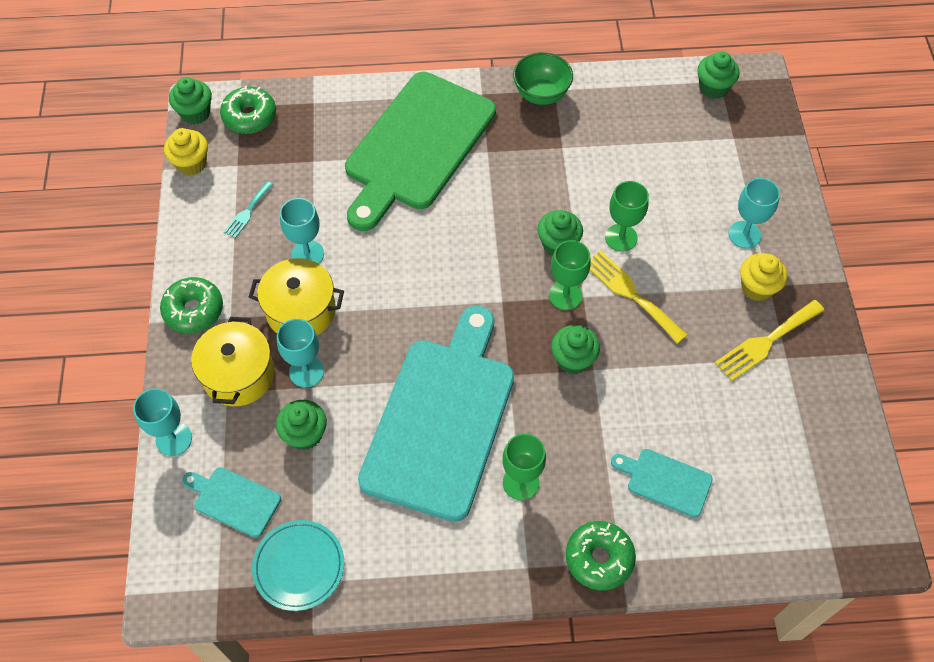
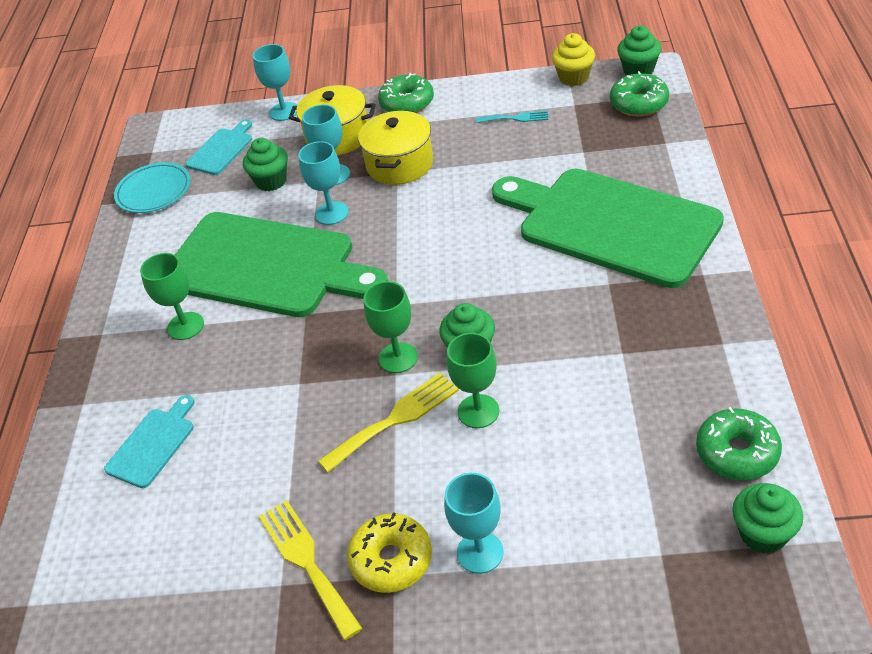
camera: 100 degrees right, 15 degrees down
(247, 212) = (516, 118): turquoise fork -> turquoise fork turned 150 degrees clockwise
(307, 254) = (464, 161): turquoise goblet -> turquoise goblet (331, 213)
(441, 419) = (266, 266): turquoise cutting board -> green cutting board
(541, 94) = (711, 330): green bowl -> none
(573, 359) = (314, 365): green cupcake -> none
(599, 558) = (91, 386): green donut -> green donut (737, 452)
(757, 287) = (391, 560): yellow cupcake -> yellow donut

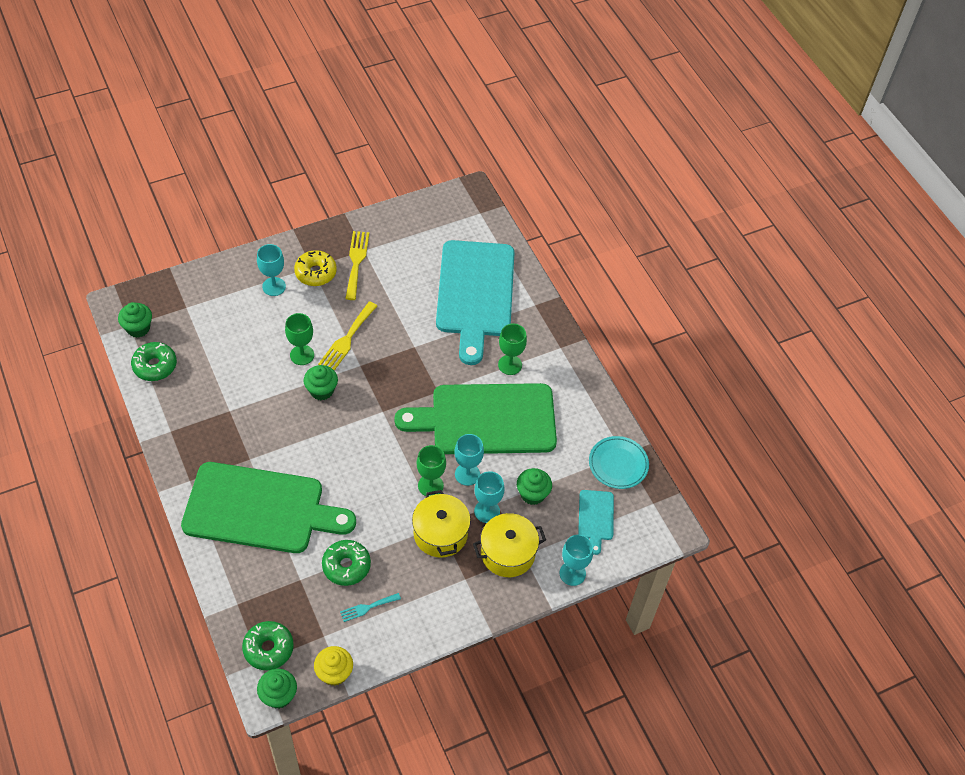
camera: 145 degrees right, 10 degrees up
(153, 444) = (475, 294): turquoise cutting board -> turquoise cutting board, size x2.37
(307, 562) = (356, 262): yellow fork -> yellow fork turned 120 degrees counterclockwise
(398, 358) = (363, 375): green goblet -> green goblet (430, 485)
(407, 103) = (469, 607): green donut -> green donut (346, 566)

